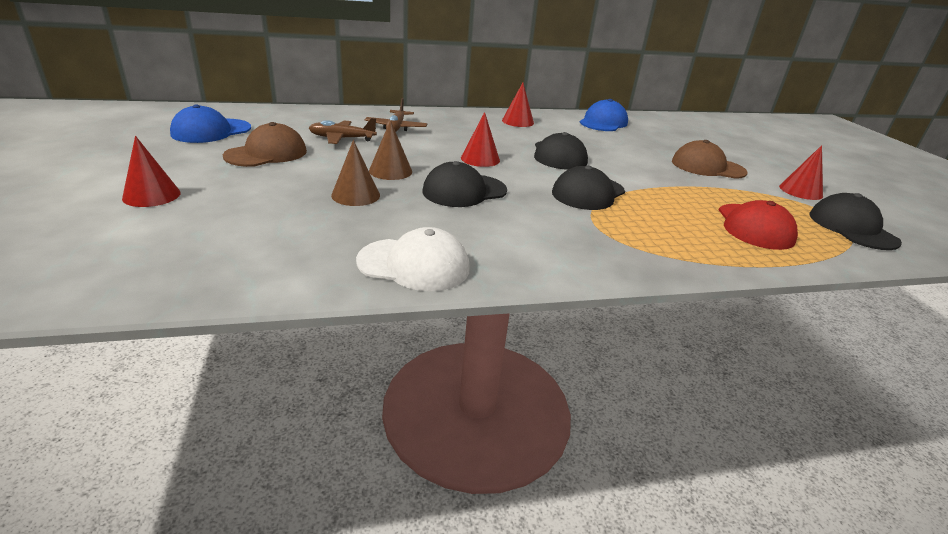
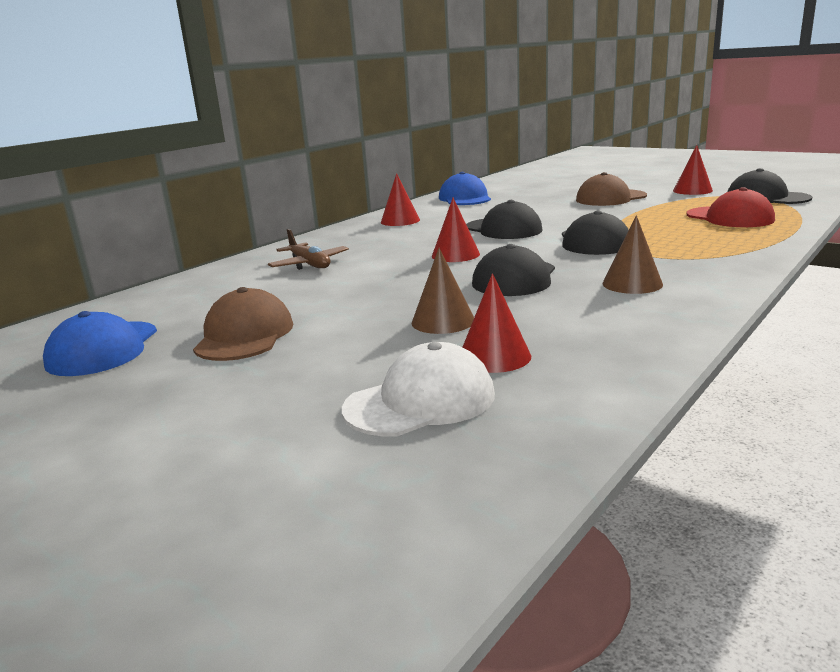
camera: 35 degrees left, 10 degrees down
(151, 195) = (236, 425): red cone -> red cone (494, 356)
(342, 138) = (284, 292): brown plane -> none
(390, 171) = (413, 293): brown cone -> brown cone (632, 284)
(414, 264) = (637, 336): white cap -> white cap (420, 401)

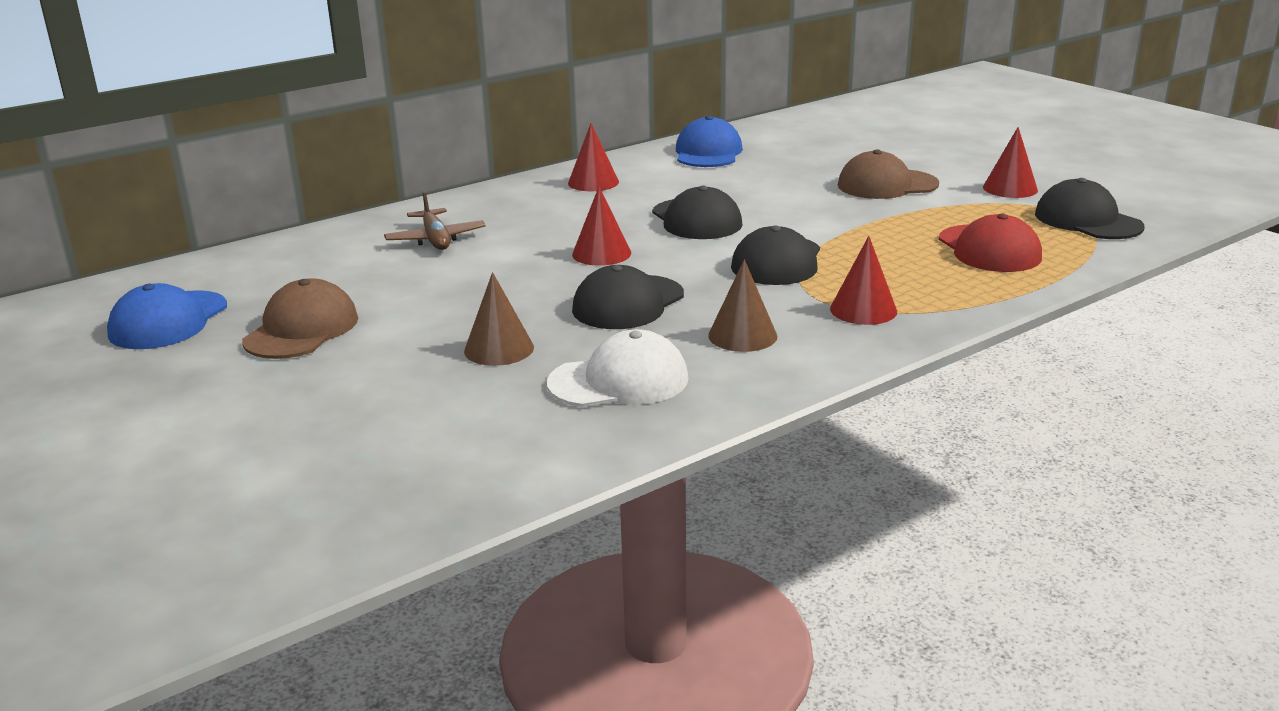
camera: 15 degrees right, 5 degrees up
(420, 401) = (394, 439): white cap -> white cap (619, 381)
(494, 356) = (505, 403): red cone -> red cone (863, 310)

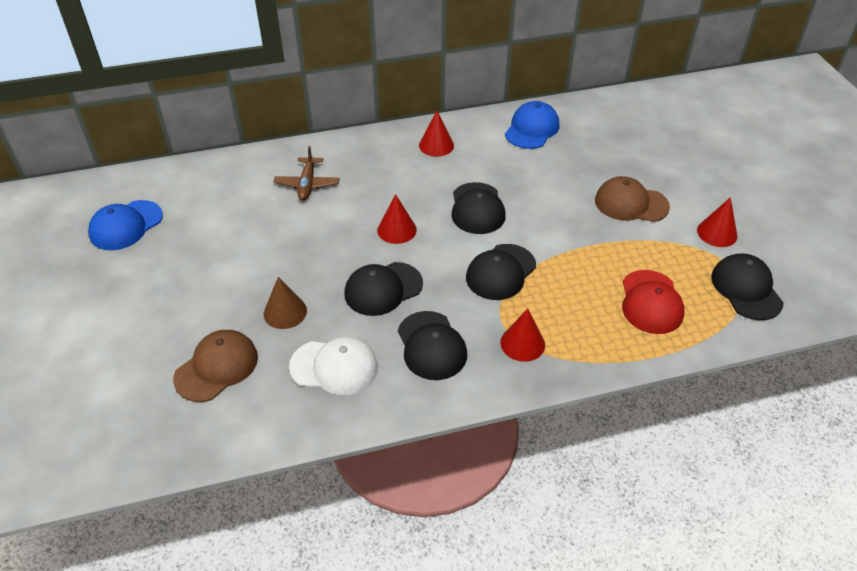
camera: 20 degrees right, 20 degrees up
(302, 329) = (190, 257): brown cap -> brown cap (217, 367)
(742, 335) = (431, 346): brown cone -> black cap

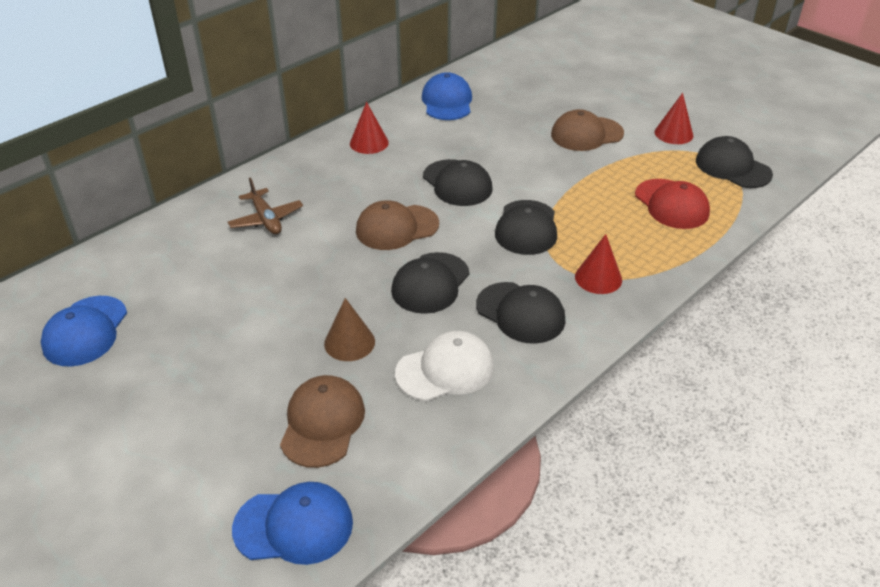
camera: 30 degrees left, 5 degrees down
(139, 435) = (294, 526): none -> blue cap
(397, 230) = (396, 227): red cone -> brown cap

